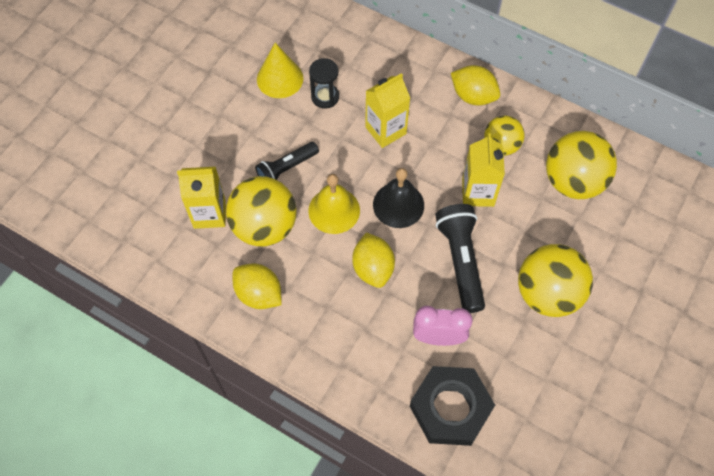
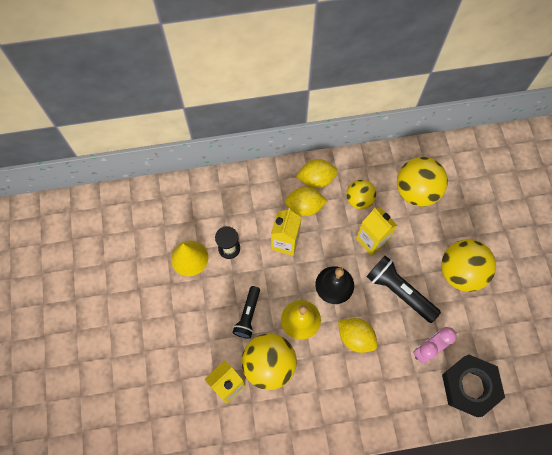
camera: 40 degrees left, 5 degrees up
(259, 294) = (305, 411): yellow lemon -> yellow lemon (304, 207)

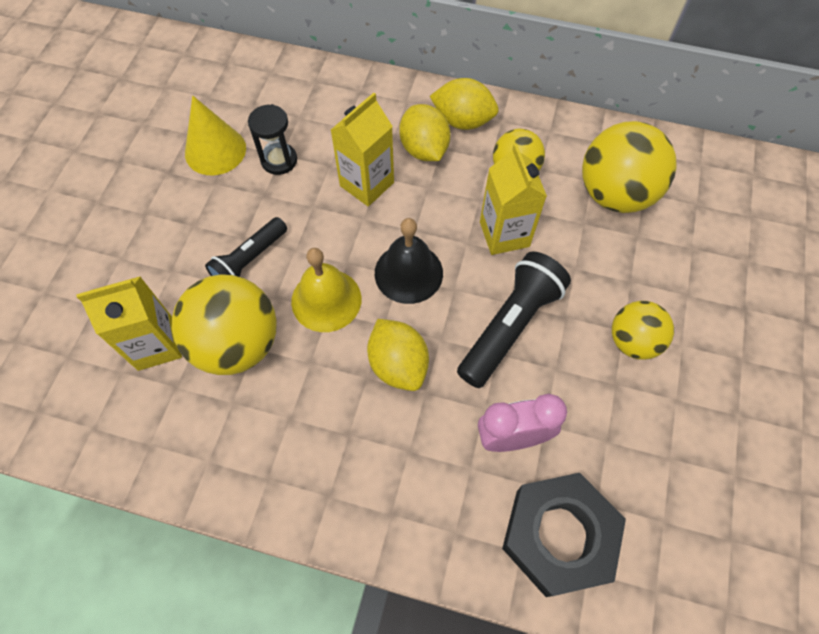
camera: 25 degrees right, 5 degrees down
(304, 207) = (424, 149): yellow lemon -> yellow lemon turned 45 degrees clockwise
(399, 291) = (510, 326): black flashlight -> black flashlight turned 60 degrees clockwise
(460, 272) = (633, 341): yellow ball -> yellow ball, size x0.60

